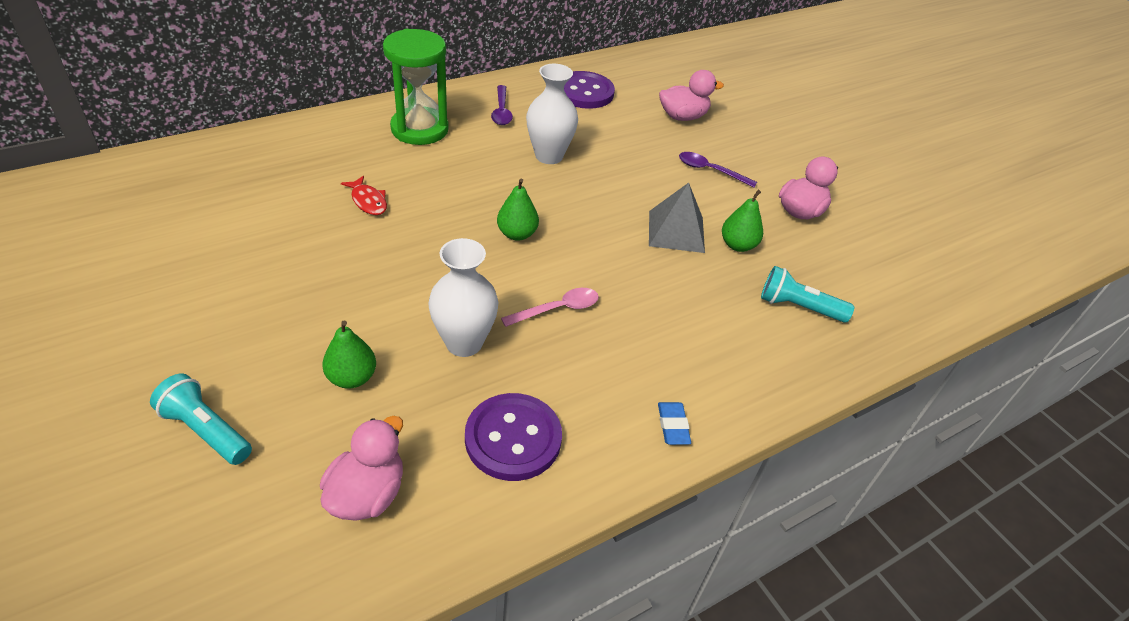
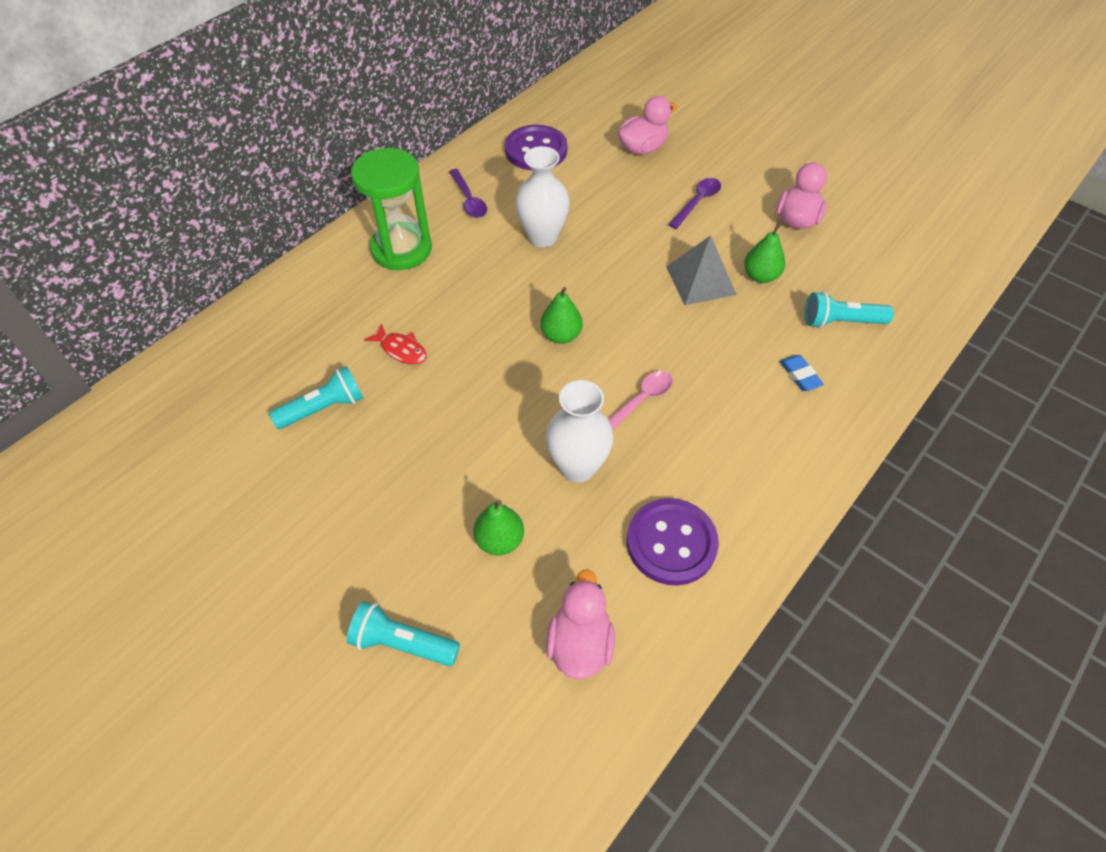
camera: 15 degrees left, 10 degrees up
(272, 223) = (323, 408): none -> turquoise flashlight
(672, 426) = (794, 478): blue eraser -> blue eraser (800, 375)
(710, 170) = (697, 202): purple spoon -> purple spoon turned 120 degrees clockwise

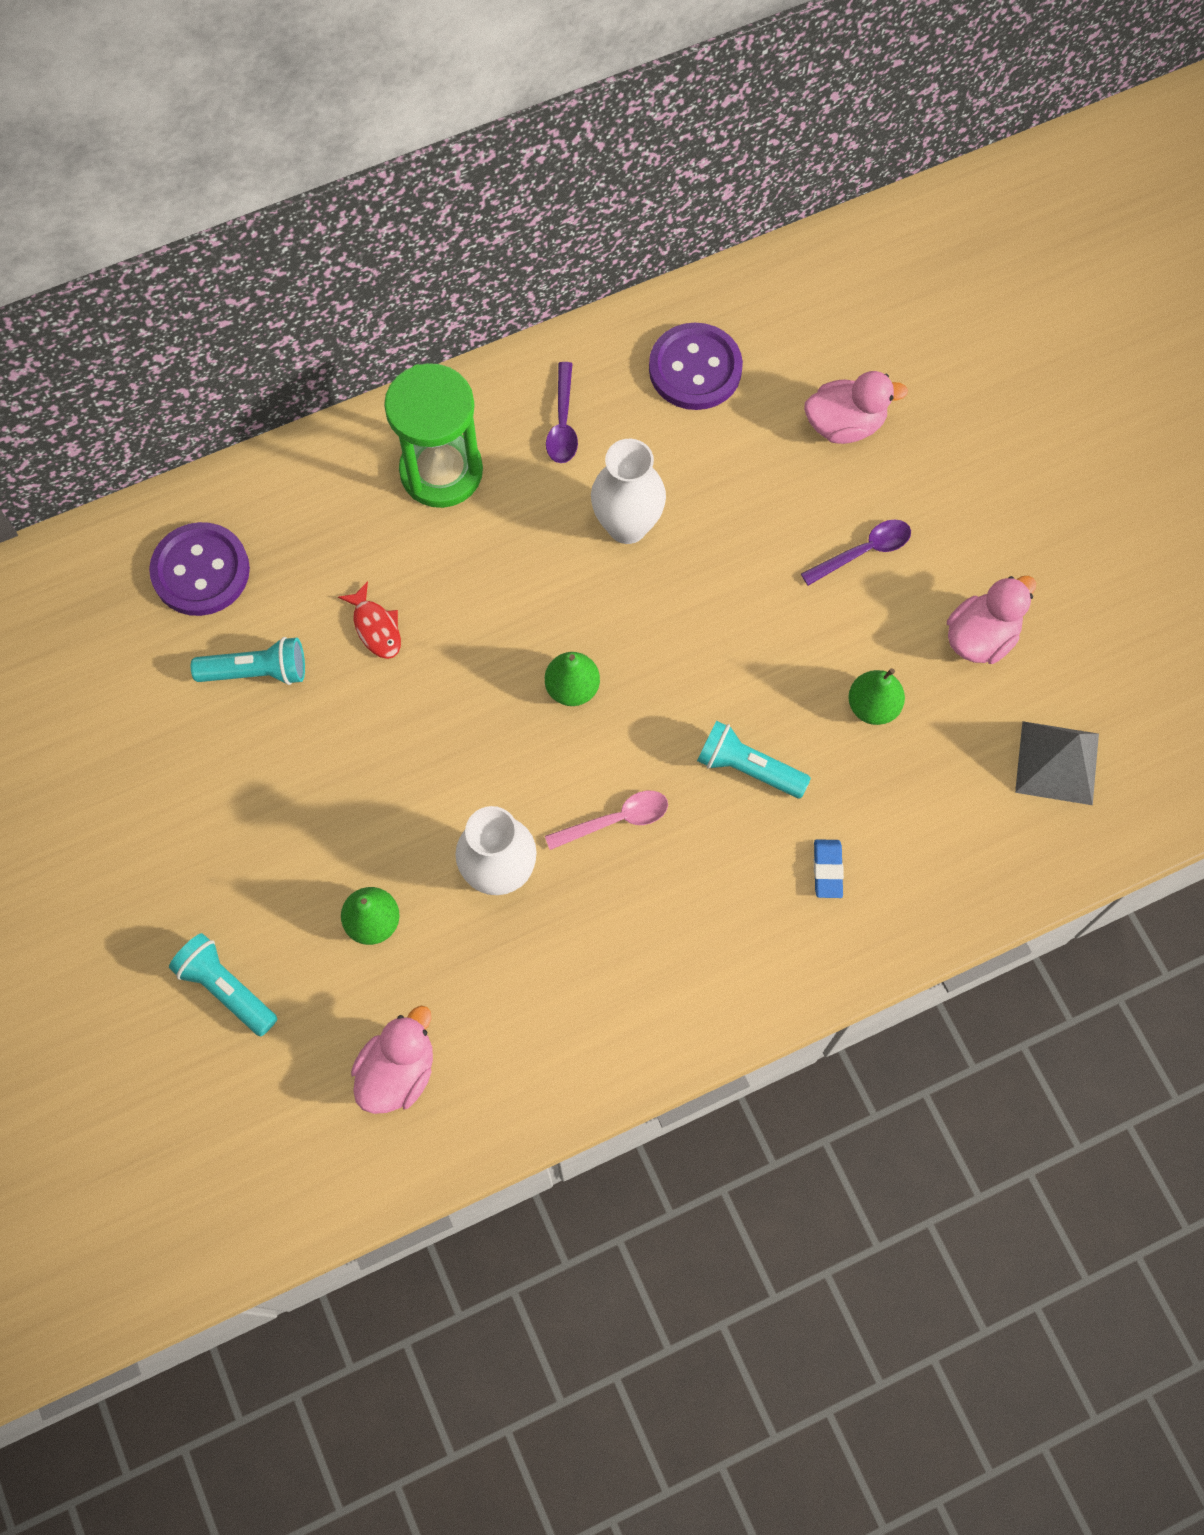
camera: 25 degrees right, 15 degrees up
(671, 543) = (551, 1008): purple button -> purple button (201, 571)
(700, 280) = (791, 680): grey pyramid -> grey pyramid (1057, 762)
(840, 322) = (930, 818): turquoise flashlight -> turquoise flashlight (748, 768)

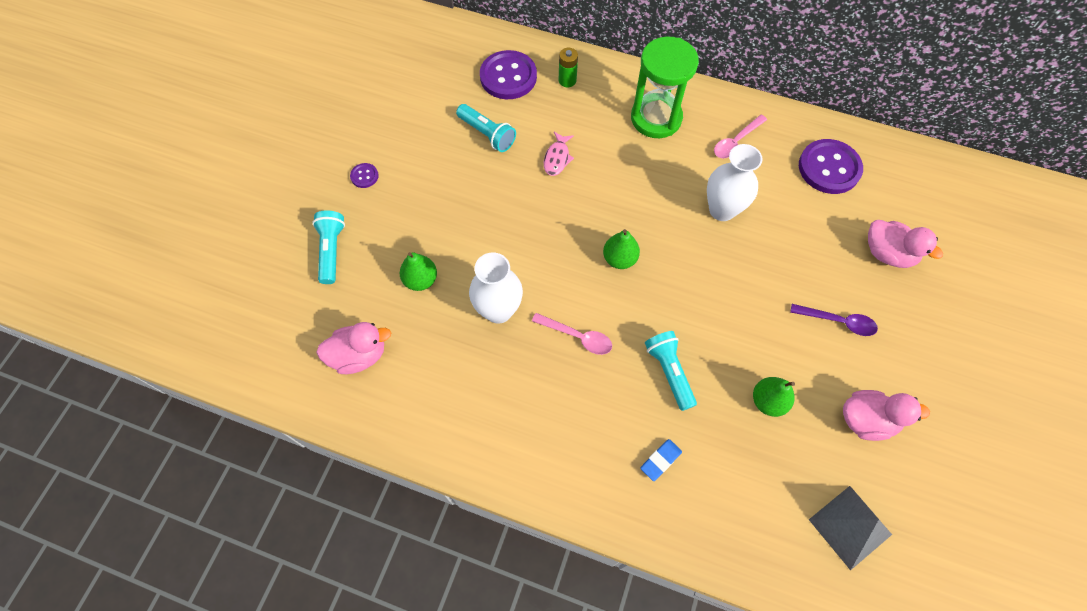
camera: 45 degrees right, 5 degrees down
(161, 862) = (364, 176): none -> purple button
(282, 512) = (567, 80): none -> green battery
(376, 627) = (557, 158): red fish -> pink fish
(562, 423) = (736, 142): purple spoon -> pink spoon

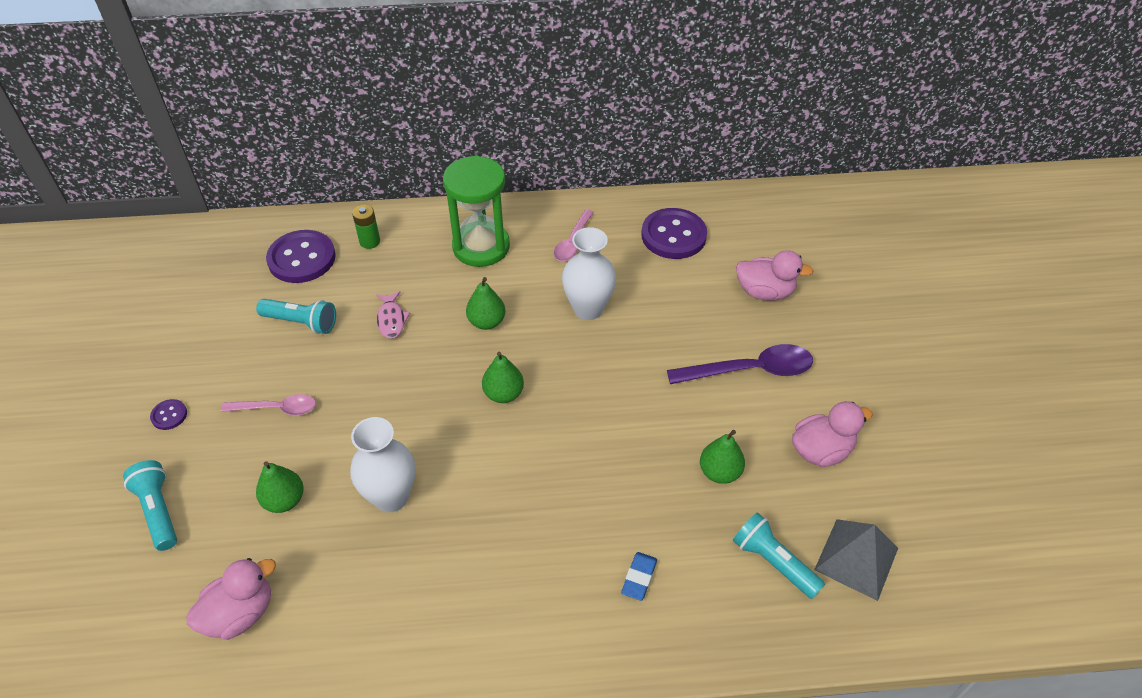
camera: 25 degrees left, 15 degrees down
(578, 337) = (493, 489): pink spoon -> pink spoon (277, 408)
(632, 189) = (486, 322): none -> green pear
(669, 372) = (607, 485): turquoise flashlight -> turquoise flashlight (773, 562)
(838, 322) = (750, 370): purple spoon -> purple spoon, size x1.59

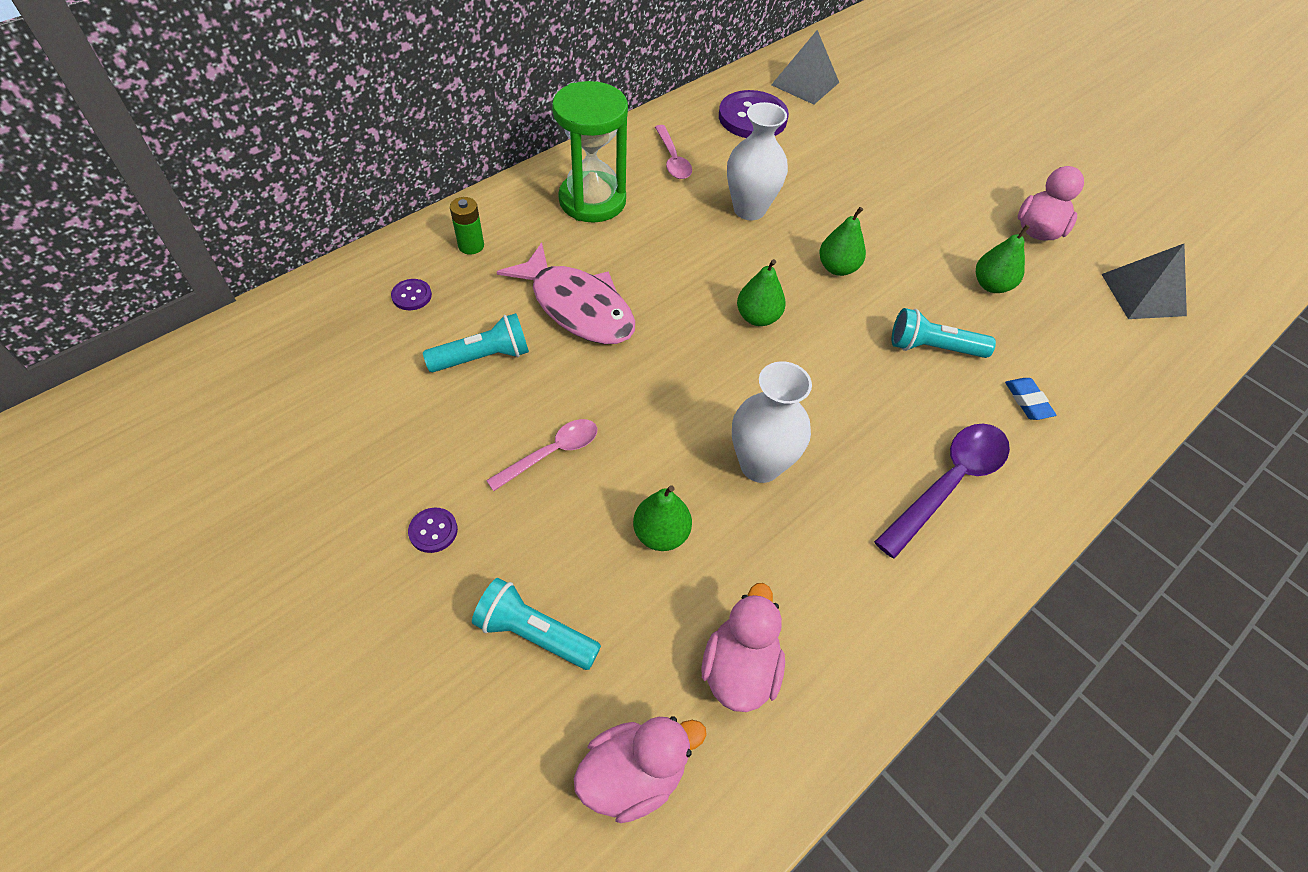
camera: 40 degrees left, 5 degrees up
(302, 258) = (412, 296): purple button -> purple button, size x0.45
(391, 320) = (577, 307): pink fish -> pink fish, size x2.07
(486, 322) = (672, 264): green pear -> green pear (837, 268)
(750, 370) = (926, 196): purple spoon -> purple spoon (949, 483)
(752, 225) = (805, 83): none -> grey pyramid
(765, 292) = (871, 131): pink duck -> pink duck (633, 774)
(773, 562) = (1098, 330): turquoise flashlight -> turquoise flashlight (933, 348)

